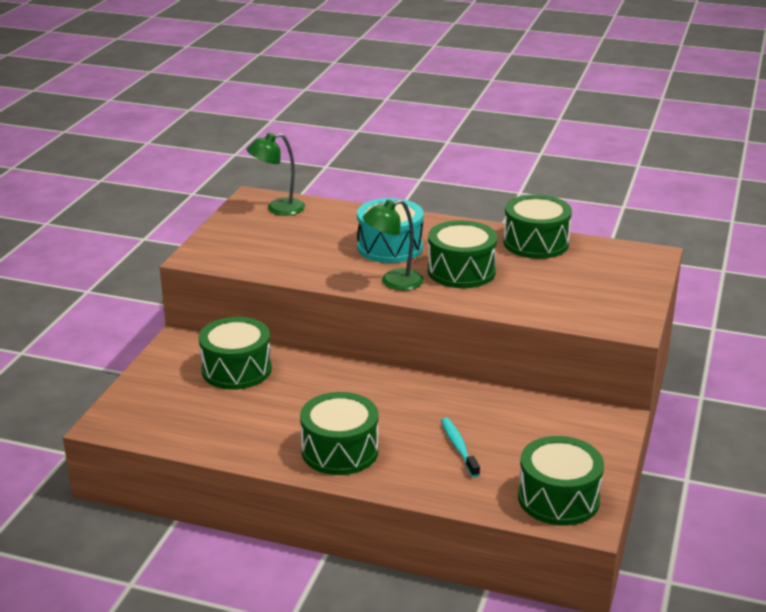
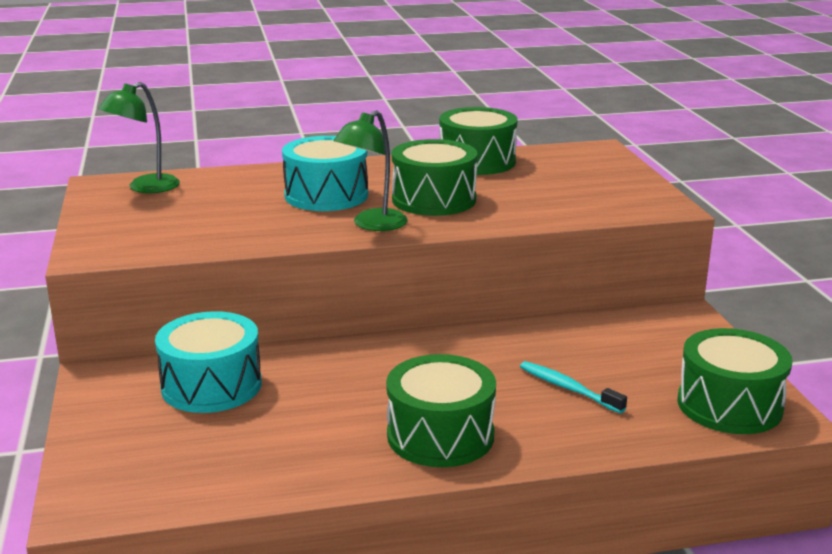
camera: 30 degrees left, 5 degrees down
(236, 369) = (211, 386): green drum -> turquoise drum

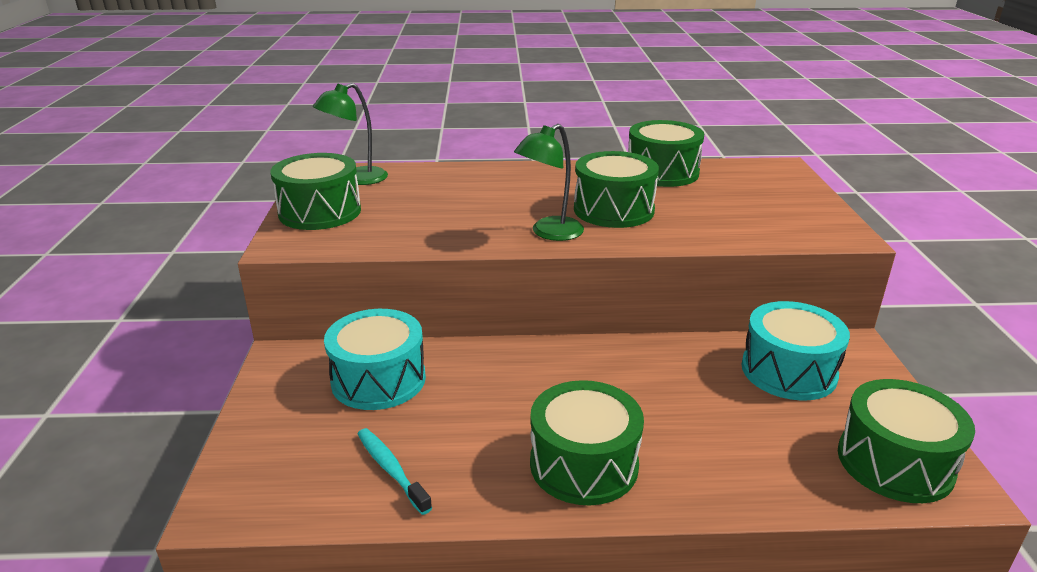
camera: 10 degrees right, 5 degrees up
(117, 222) = (320, 212): none -> green drum
(326, 195) = (514, 198): turquoise drum -> turquoise drum (788, 371)
(568, 388) = (722, 421): turquoise toothbrush -> turquoise toothbrush (391, 469)

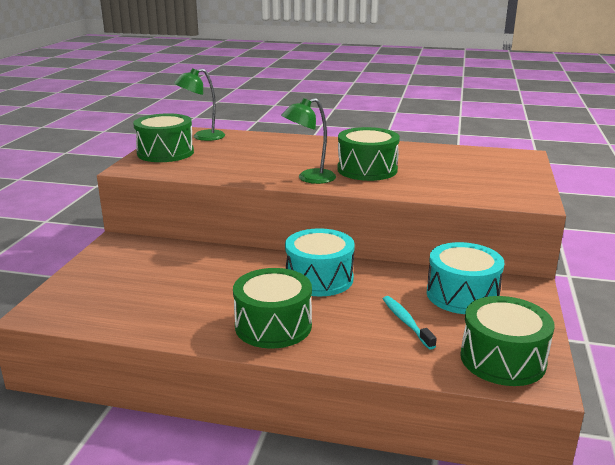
camera: 15 degrees right, 5 degrees down
(378, 379) = (169, 262): turquoise drum -> turquoise drum (319, 278)
(391, 469) = (147, 309): turquoise toothbrush -> turquoise toothbrush (406, 322)
(662, 172) = (424, 151): green drum -> none

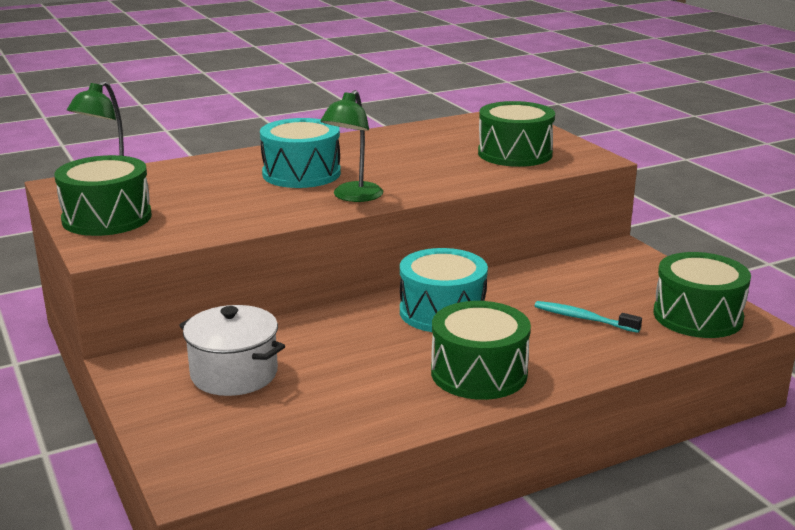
camera: 40 degrees left, 0 degrees up
(150, 266) = (234, 374): none -> white pot
(367, 170) = (393, 170): green drum -> green drum (515, 154)
(462, 295) = (587, 276): turquoise drum -> turquoise drum (301, 173)

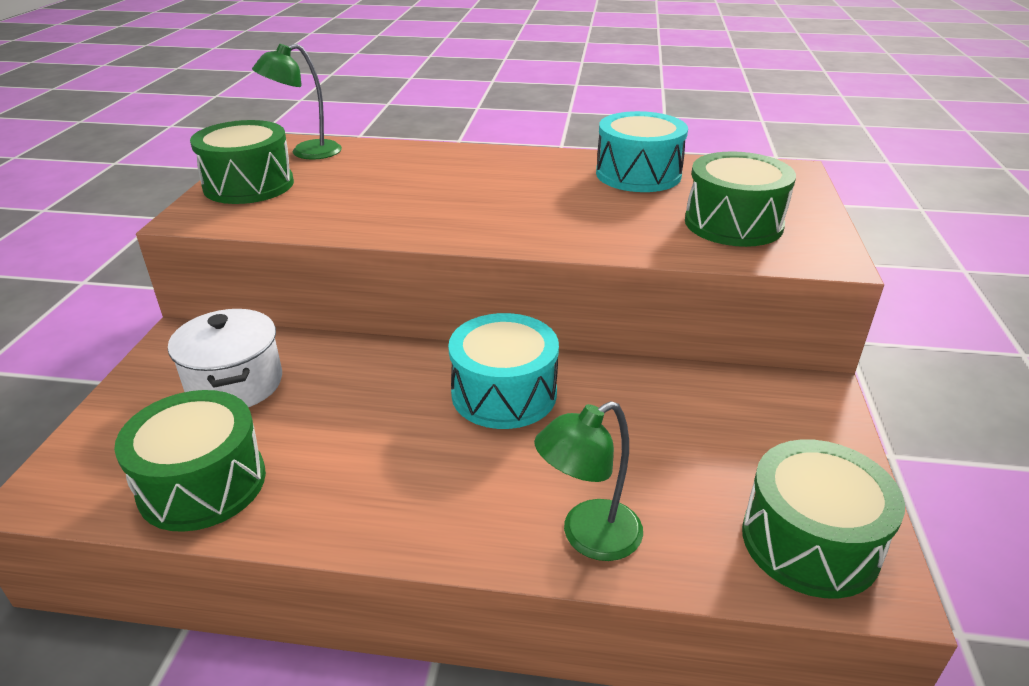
camera: 35 degrees right, 10 degrees up
(301, 173) = (473, 185): turquoise drum -> turquoise drum (638, 174)
(353, 197) = (478, 227): green lamp -> green lamp (588, 537)
(479, 373) = (439, 495): green drum -> green drum (202, 483)
(583, 318) = (648, 473): turquoise toothbrush -> none

